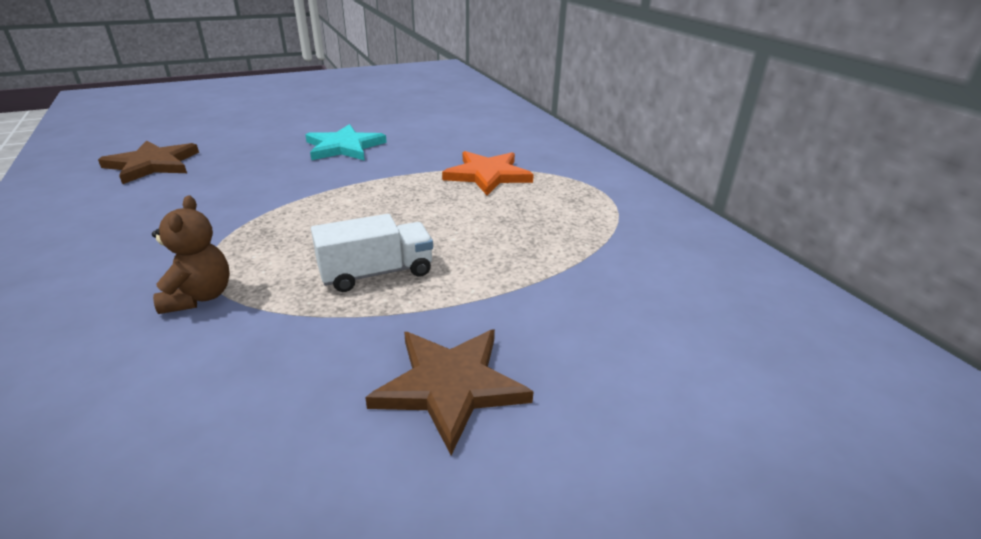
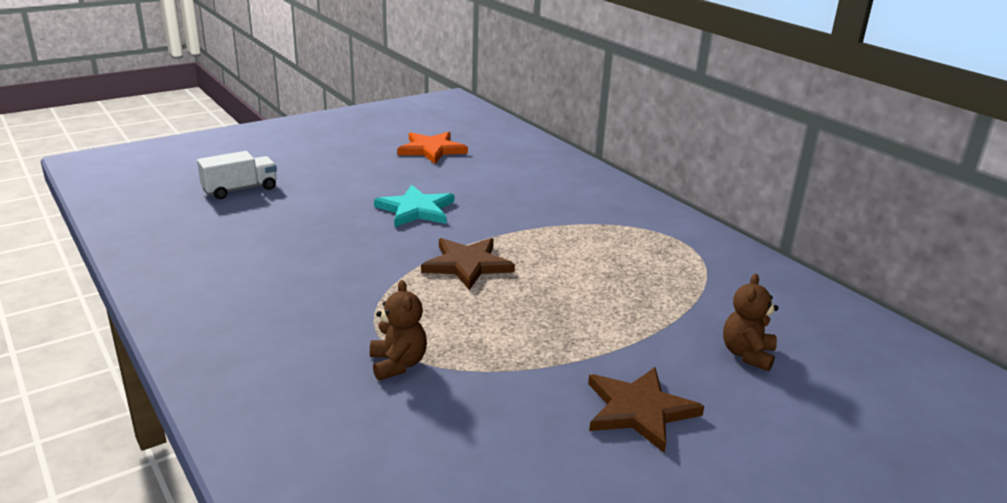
camera: 10 degrees left, 5 degrees down
(152, 164) = (239, 243): brown star -> brown star (467, 265)
(377, 273) = (531, 332): white truck -> white truck (240, 189)
(488, 175) = (572, 231): orange star -> orange star (432, 150)
(628, 324) = (747, 354): none -> brown teddy bear

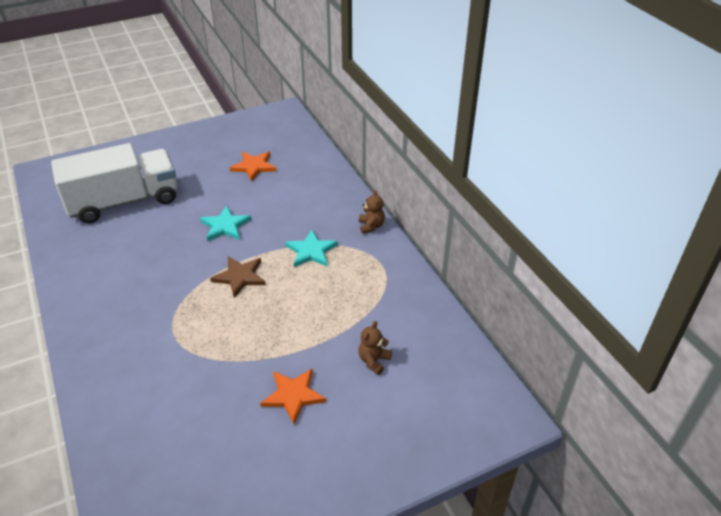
camera: 10 degrees right, 15 degrees up
(240, 189) = (124, 202): white truck -> white truck, size x2.46
(398, 364) = (176, 352): brown teddy bear -> brown teddy bear (371, 226)
(566, 231) = (311, 251): none -> turquoise star
(639, 410) = (293, 395): brown star -> orange star

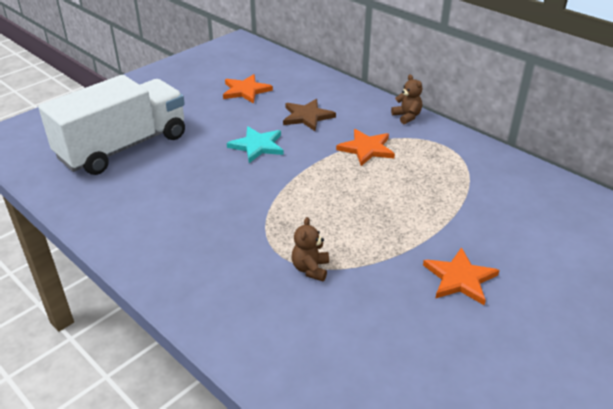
camera: 20 degrees left, 5 degrees down
(240, 277) = (311, 187): brown star -> brown star (307, 116)
(311, 251) = (366, 149): turquoise star -> orange star
(374, 361) = (511, 227): brown teddy bear -> brown teddy bear (310, 269)

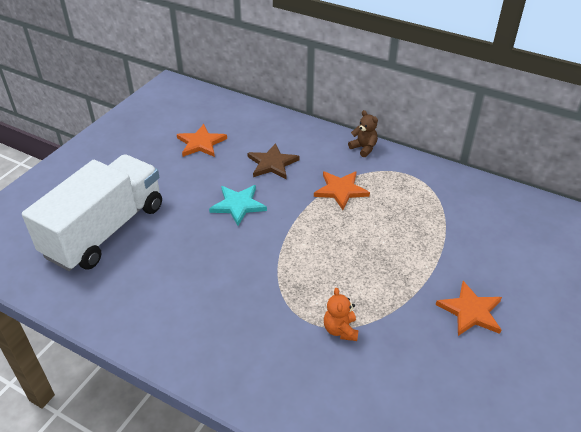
camera: 15 degrees left, 5 degrees up
(310, 269) = (340, 330): brown teddy bear -> orange teddy bear

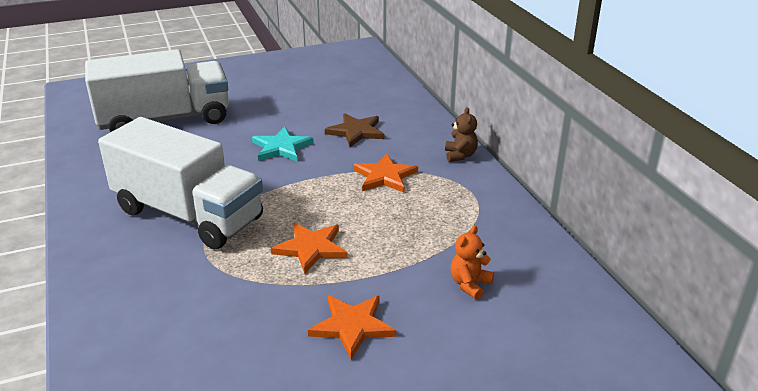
camera: 40 degrees right, 10 degrees down
(201, 143) = (321, 95): orange star -> orange star (311, 248)
(254, 301) = (188, 215): none -> white truck
(340, 330) = (218, 271): orange teddy bear -> orange teddy bear (470, 284)

